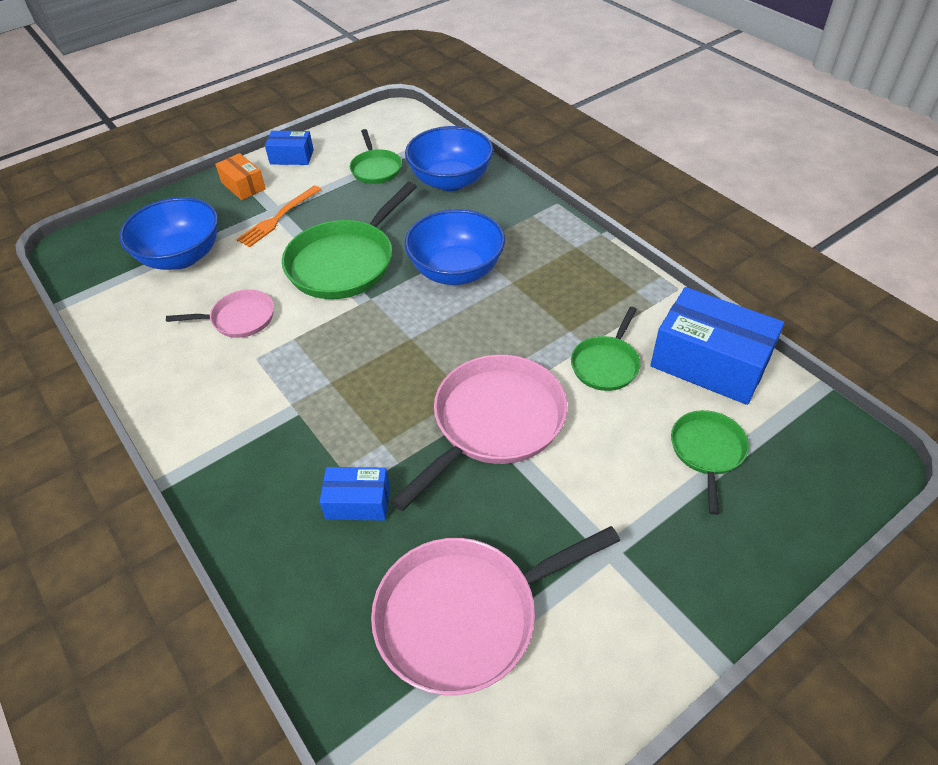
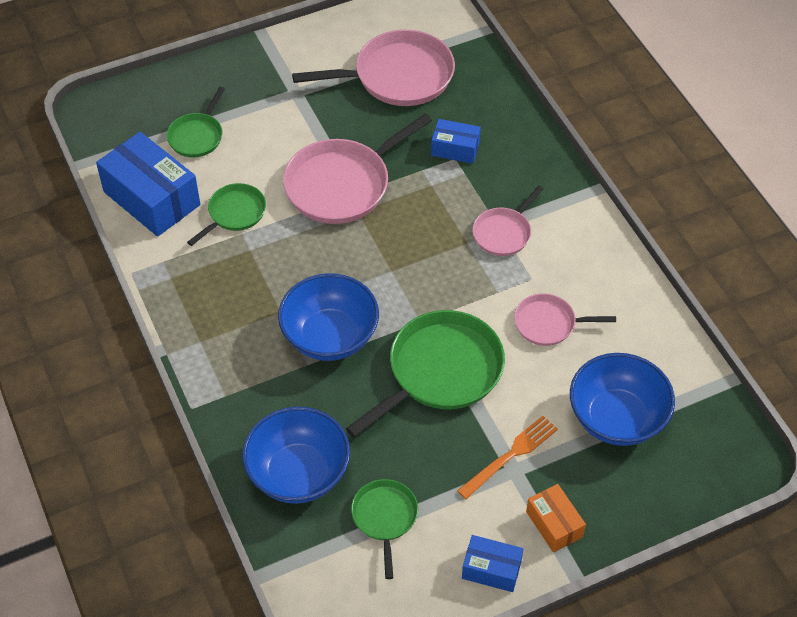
camera: 170 degrees left, 5 degrees up
(287, 401) = (504, 233): none -> pink pan

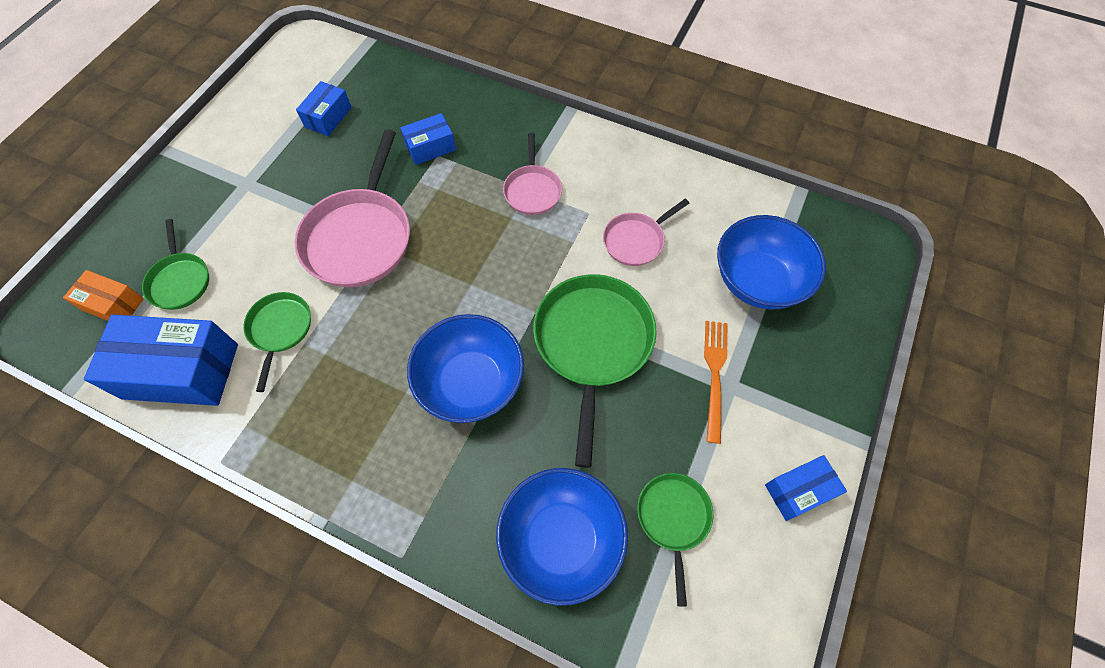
camera: 40 degrees left, 10 degrees up
(385, 518) = (673, 518): green pan -> green pan turned 45 degrees clockwise
(398, 76) = (328, 117): pink pan -> blue box
(554, 524) = (803, 408): orange box -> orange box (113, 304)

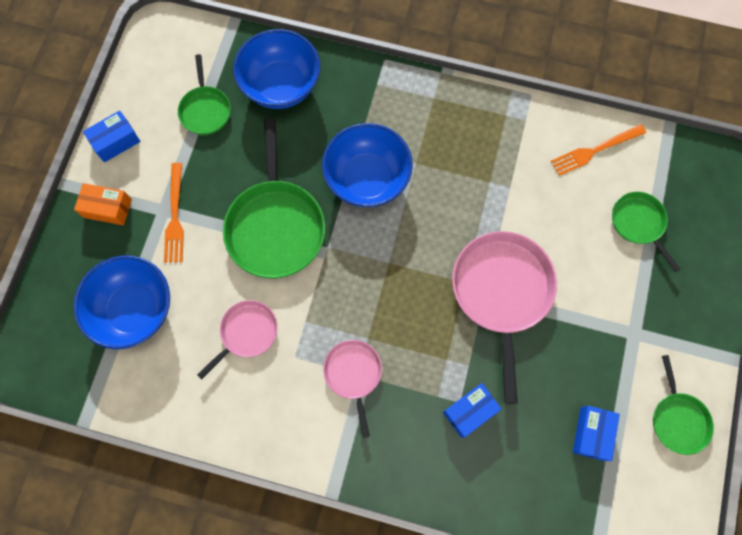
camera: 170 degrees right, 10 degrees up
(113, 304) = (681, 193): orange box -> orange box (108, 208)
(181, 371) = (594, 150): blue box -> orange fork
(280, 330) = (534, 195): green pan -> green pan (678, 419)

